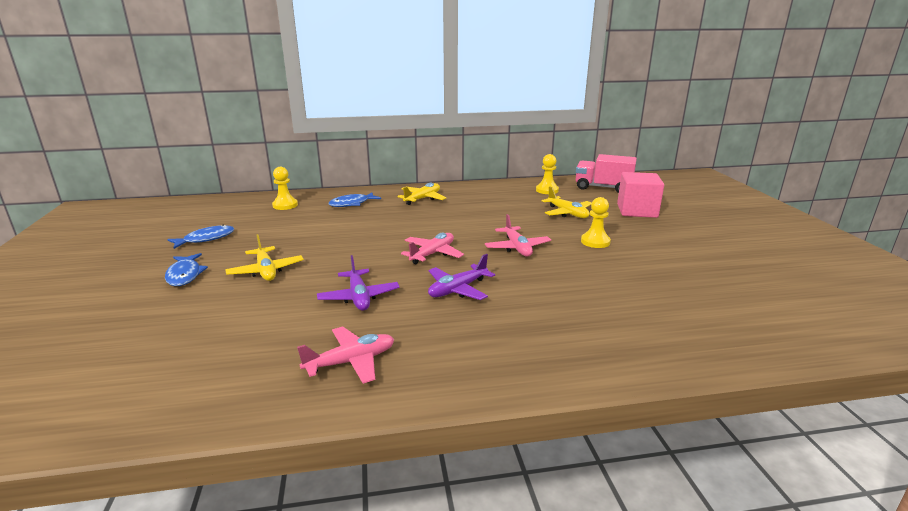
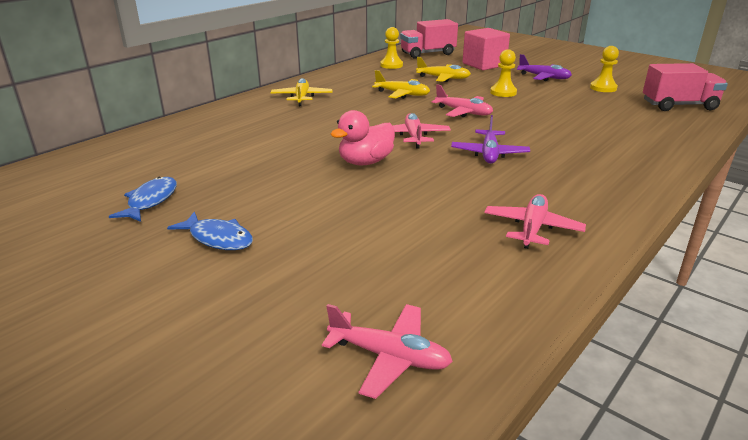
camera: 40 degrees left, 5 degrees up
(95, 390) = (389, 357): none -> pink plane
(266, 271) = (299, 201): yellow plane -> yellow plane (402, 94)
(285, 205) = (165, 142): yellow pawn -> yellow pawn (603, 88)
(352, 204) = (240, 120): blue fish -> none
(359, 260) = (365, 162): none -> pink duck
(359, 297) = (433, 187): purple plane -> purple plane (544, 77)
(781, 320) = (679, 105): none -> pink truck

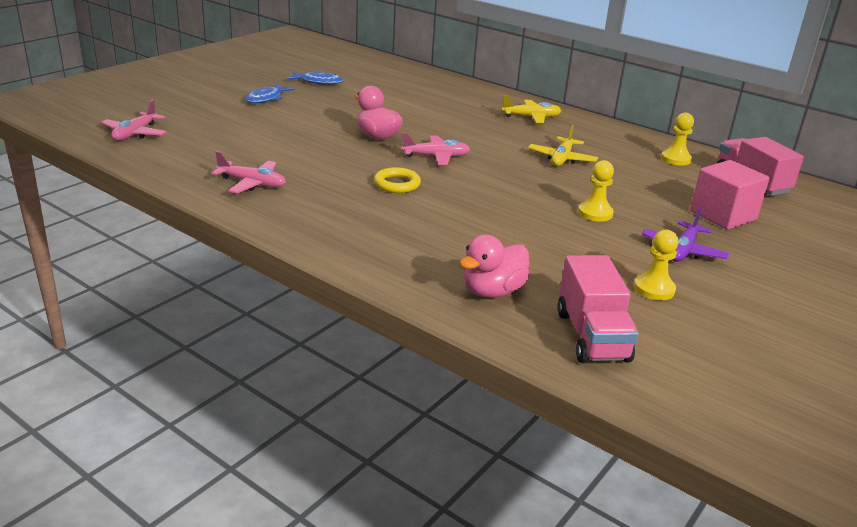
camera: 85 degrees right, 0 degrees up
(443, 78) = (637, 184): yellow plane -> none
(463, 112) = (512, 184): pink plane -> none
(489, 154) = (397, 184): purple plane -> yellow ring
(653, 126) = (492, 291): none -> pink duck

